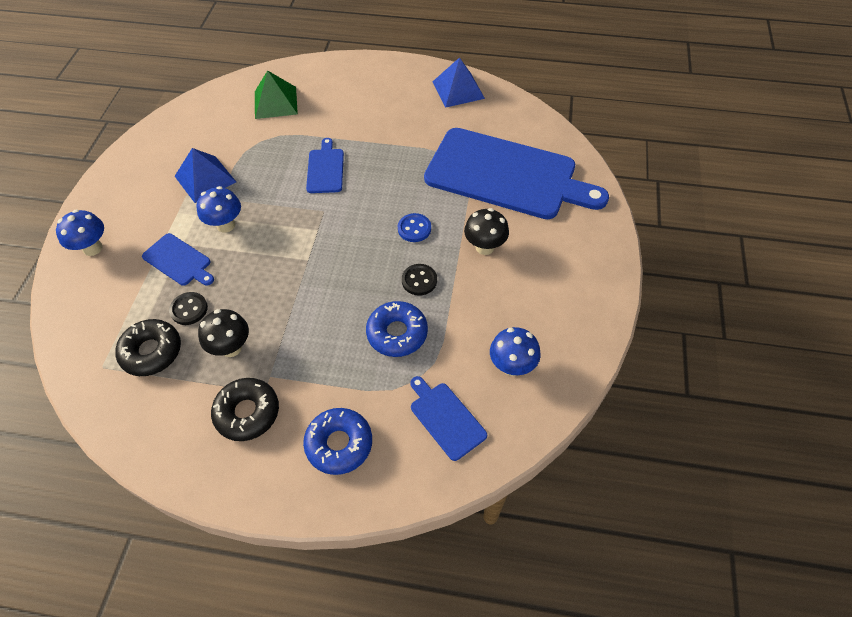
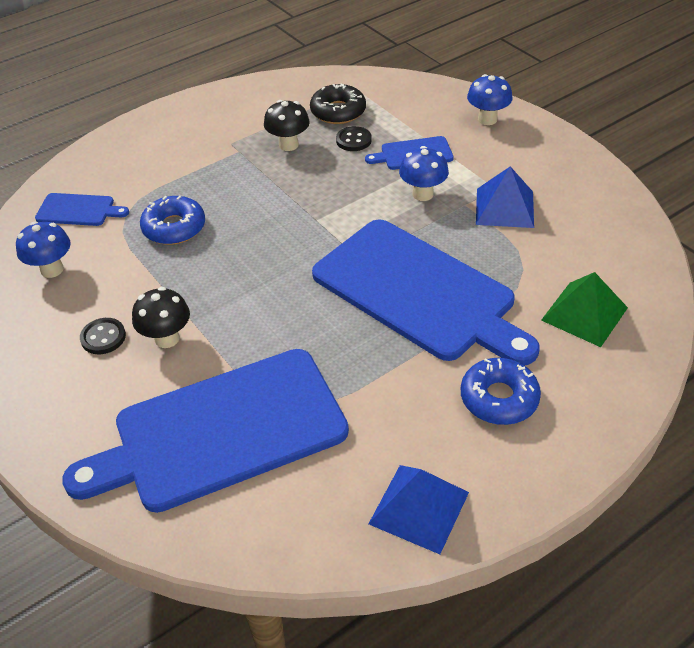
camera: 135 degrees right, 10 degrees down
(247, 413) = (226, 130): black donut -> none
(325, 169) = (419, 292): blue cutting board -> blue cutting board, size x2.36
(339, 444) = (143, 155): blue donut -> blue donut (499, 398)
(414, 229) = (256, 305): blue button -> none
(419, 280) = (199, 271): black button -> black button (103, 337)

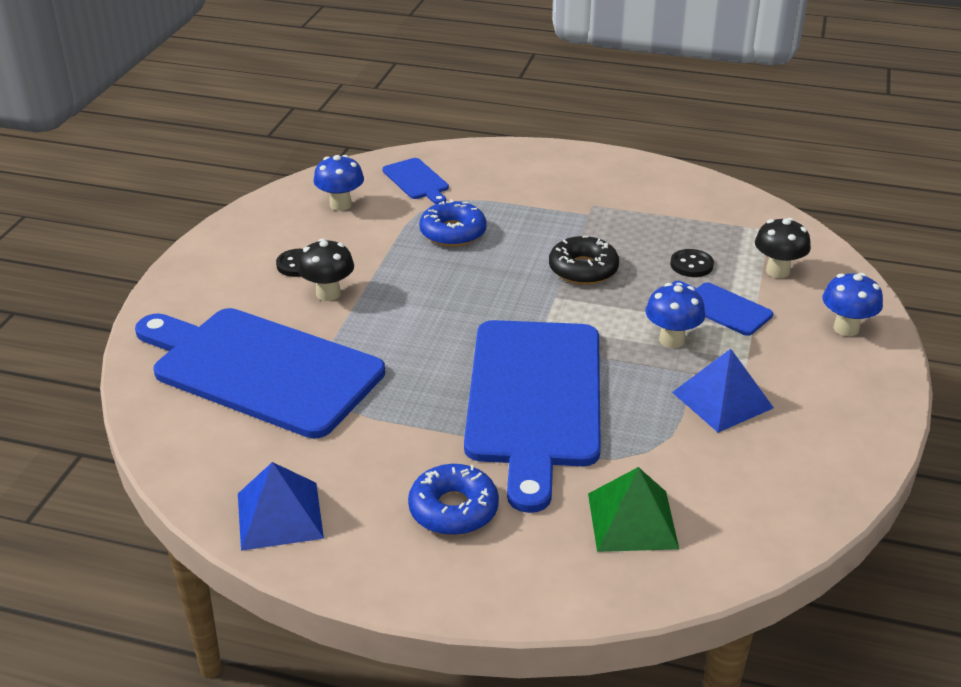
camera: 50 degrees right, 10 degrees down
(288, 145) = (633, 234): black mushroom -> black mushroom (777, 271)
(338, 111) = (720, 237): black donut -> black donut (583, 269)

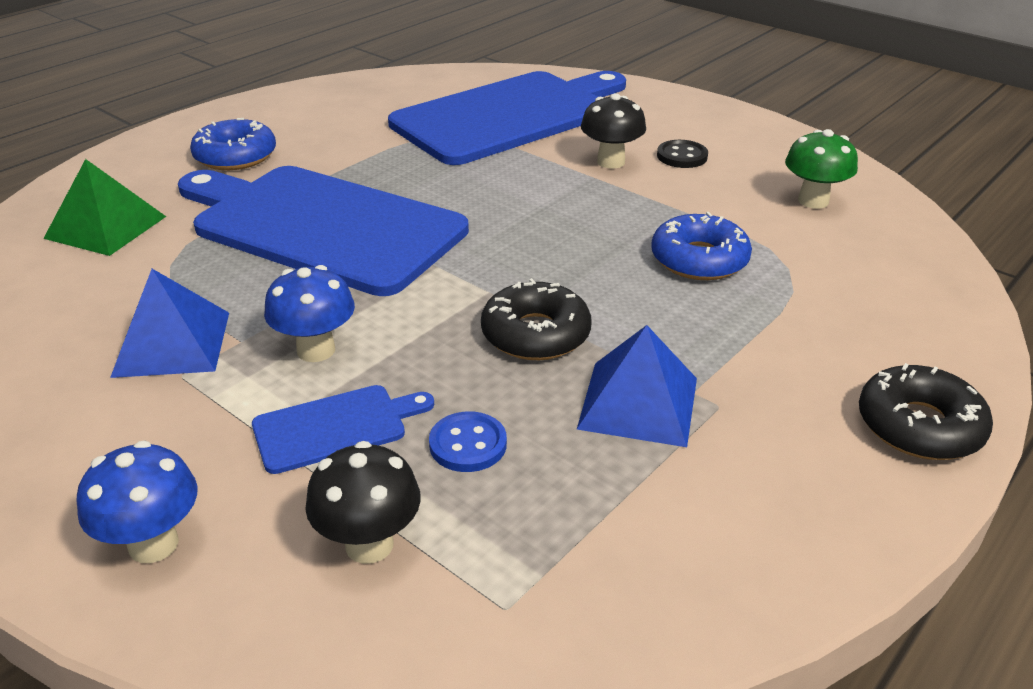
camera: 115 degrees right, 0 degrees up
(280, 515) = (319, 98): blue pyramid -> blue pyramid (638, 403)
(340, 205) = (813, 201): blue mushroom -> green mushroom
(417, 181) = (866, 266): blue cutting board -> none
(558, 157) = (919, 426): none -> black donut
(691, 265) = (468, 444): black button -> blue button

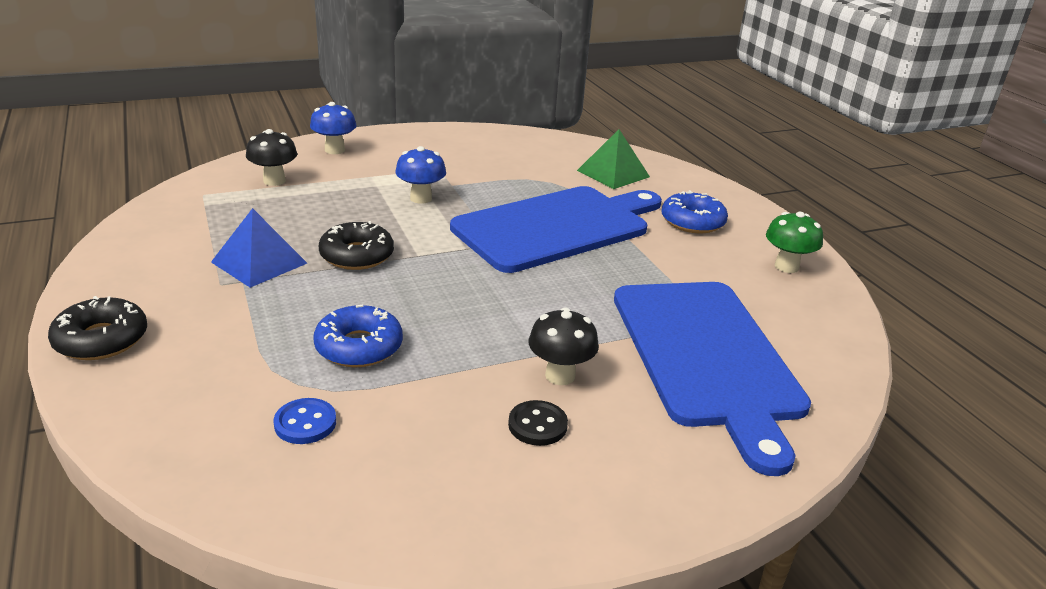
camera: 115 degrees right, 5 degrees down
(172, 343) = (468, 171): blue pyramid -> none
(335, 427) = (354, 190): blue cutting board -> none
(468, 444) = (298, 213): blue button -> blue button (305, 423)
(813, 201) = (372, 463): green mushroom -> green mushroom (786, 266)

